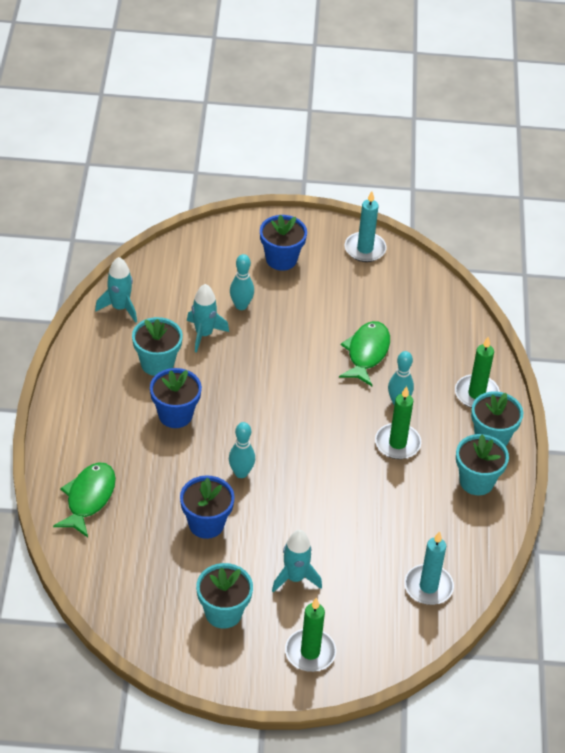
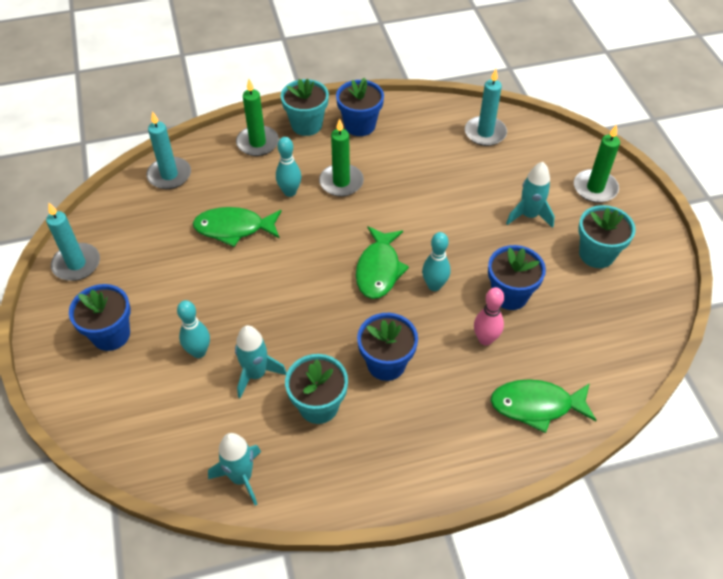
camera: 105 degrees left, 5 degrees up
(168, 488) = (485, 339): none -> pink bowling pin
(276, 440) = (379, 269): none -> green fish
(452, 322) = (169, 175): none -> turquoise candle
(476, 481) = (360, 125): turquoise flower pot -> blue flower pot

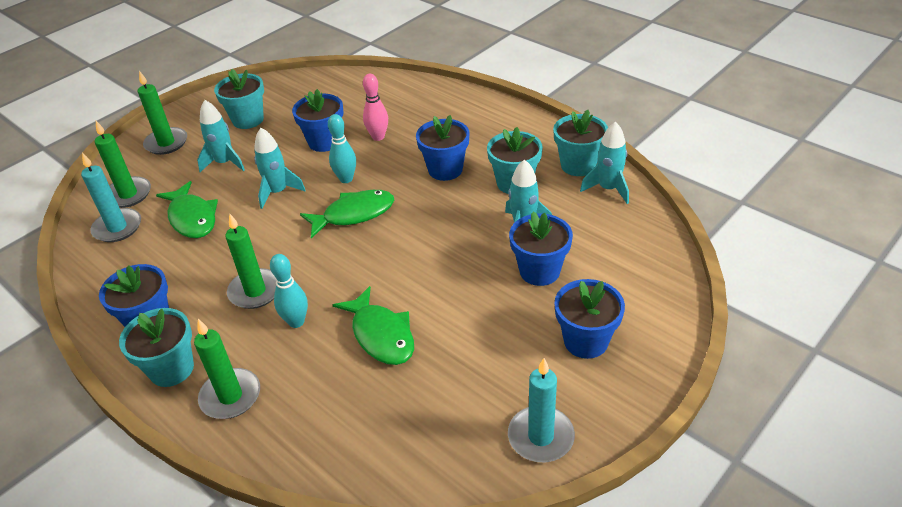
camera: 120 degrees left, 10 degrees down
(169, 175) = (342, 448): turquoise candle -> none
(199, 352) = (539, 271): turquoise bowling pin -> blue flower pot
(297, 478) = (578, 165): none -> turquoise flower pot
(453, 234) = (278, 192): none -> turquoise rocket
(527, 148) = (128, 194): none -> green candle
(536, 406) = (414, 99): green fish -> green fish (192, 218)

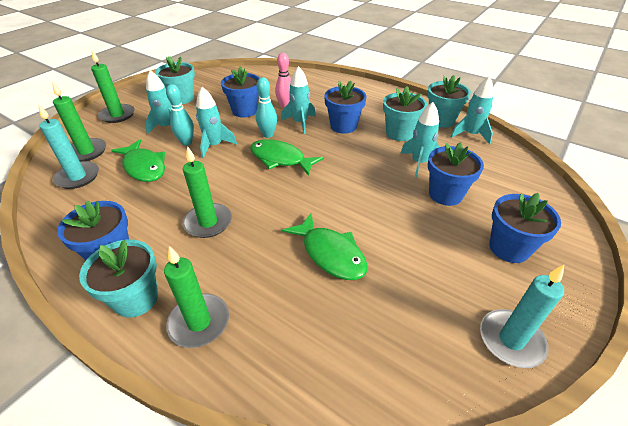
camera: 10 degrees left, 0 degrees up
(296, 322) = (250, 247): turquoise bowling pin -> turquoise bowling pin (186, 142)
(354, 214) = (280, 159): green fish -> green fish turned 120 degrees counterclockwise
(391, 162) = (300, 123): none -> turquoise rocket

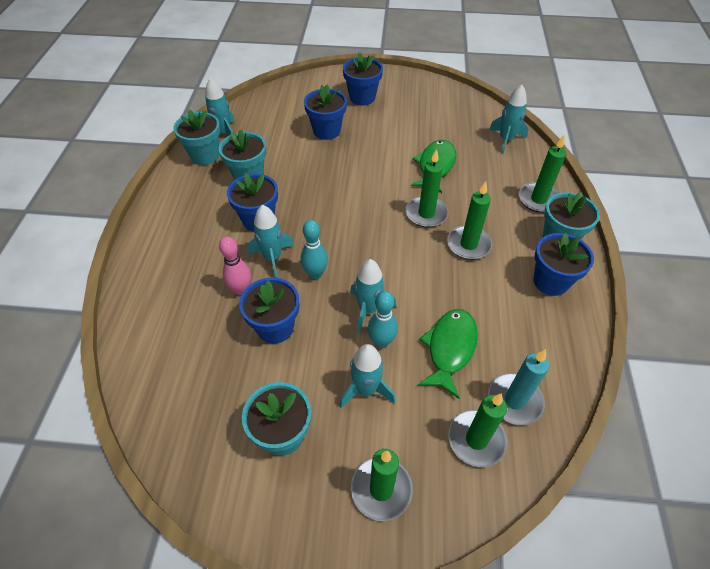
camera: 120 degrees left, 10 degrees up
(269, 213) = (426, 214): none -> green candle
(280, 159) = (351, 242): green fish -> none
(419, 163) = (292, 153): turquoise rocket -> turquoise rocket (506, 140)
(511, 340) = (430, 90): turquoise candle -> none

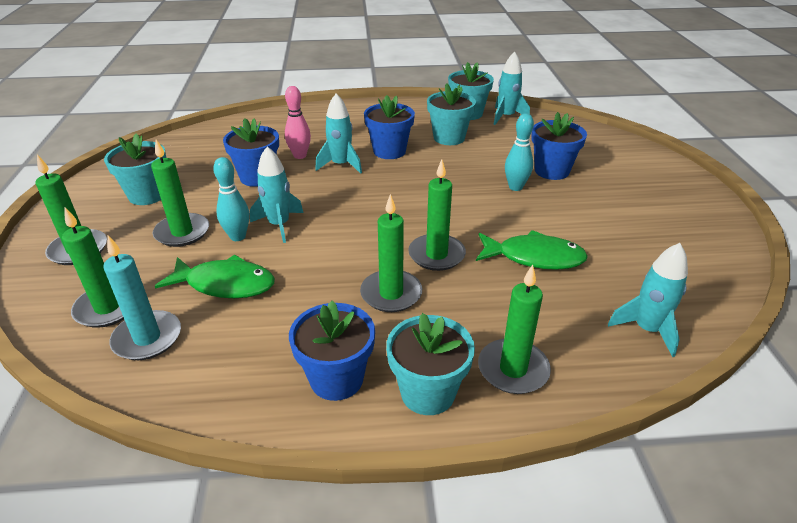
camera: 80 degrees right, 15 degrees down
(315, 274) = (324, 189): turquoise bowling pin -> turquoise bowling pin (515, 187)
(362, 97) = (639, 188): blue flower pot -> none
(366, 390) = (182, 232): turquoise rocket -> green candle

